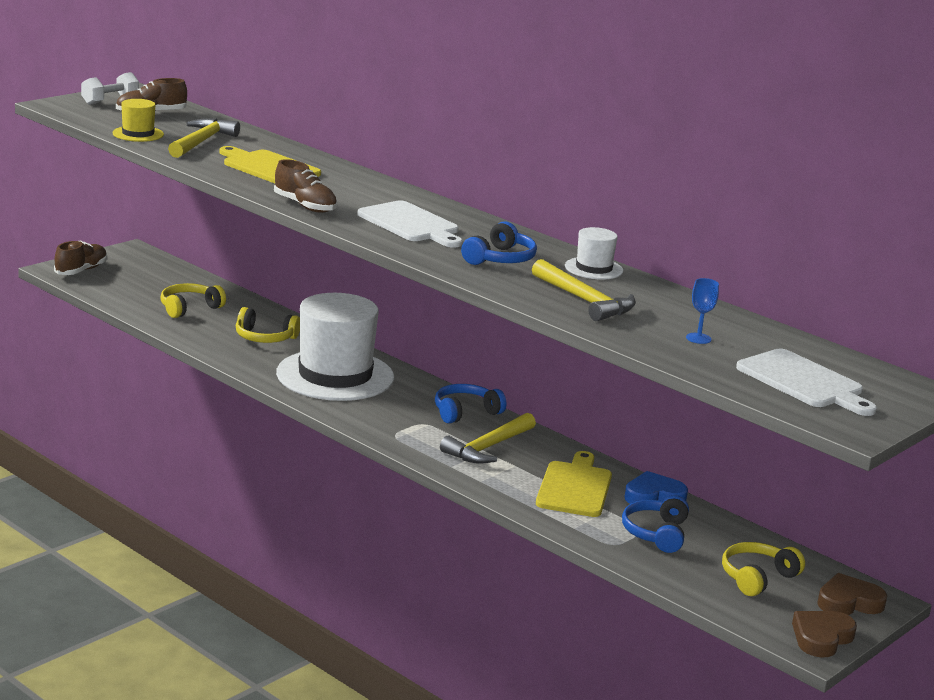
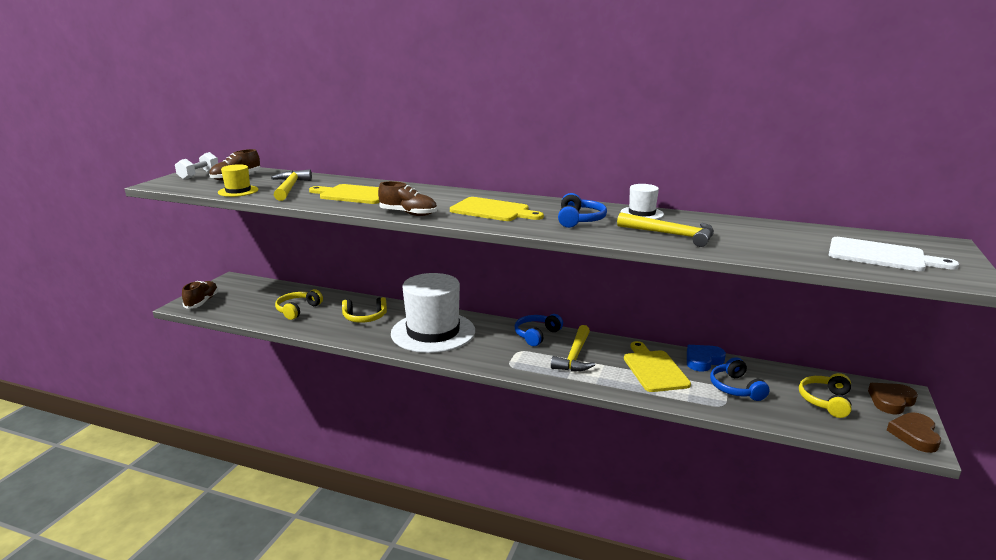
camera: 20 degrees left, 0 degrees up
(411, 224) = (493, 210): white cutting board -> yellow cutting board
(698, 338) = (775, 243): blue goblet -> none

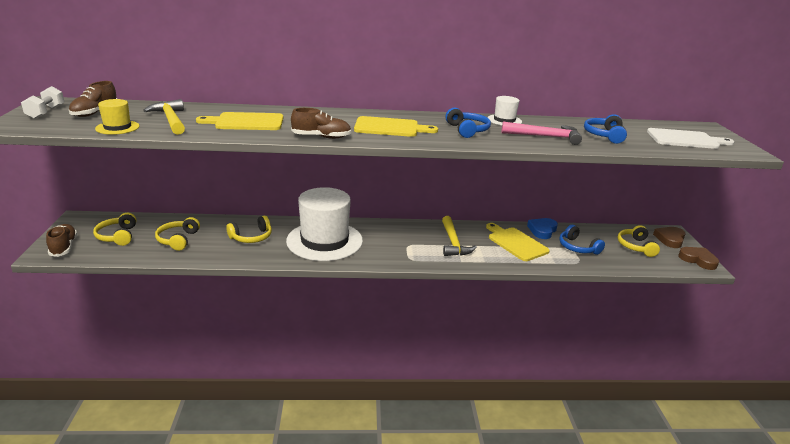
camera: 25 degrees left, 5 degrees up
(250, 299) = (117, 236): none -> yellow headphones
(536, 335) = (411, 229): blue headphones -> blue headphones (604, 135)
(671, 235) = (545, 137): yellow hammer -> pink hammer
(914, 435) = (698, 260): brown heart -> brown heart turned 135 degrees clockwise

